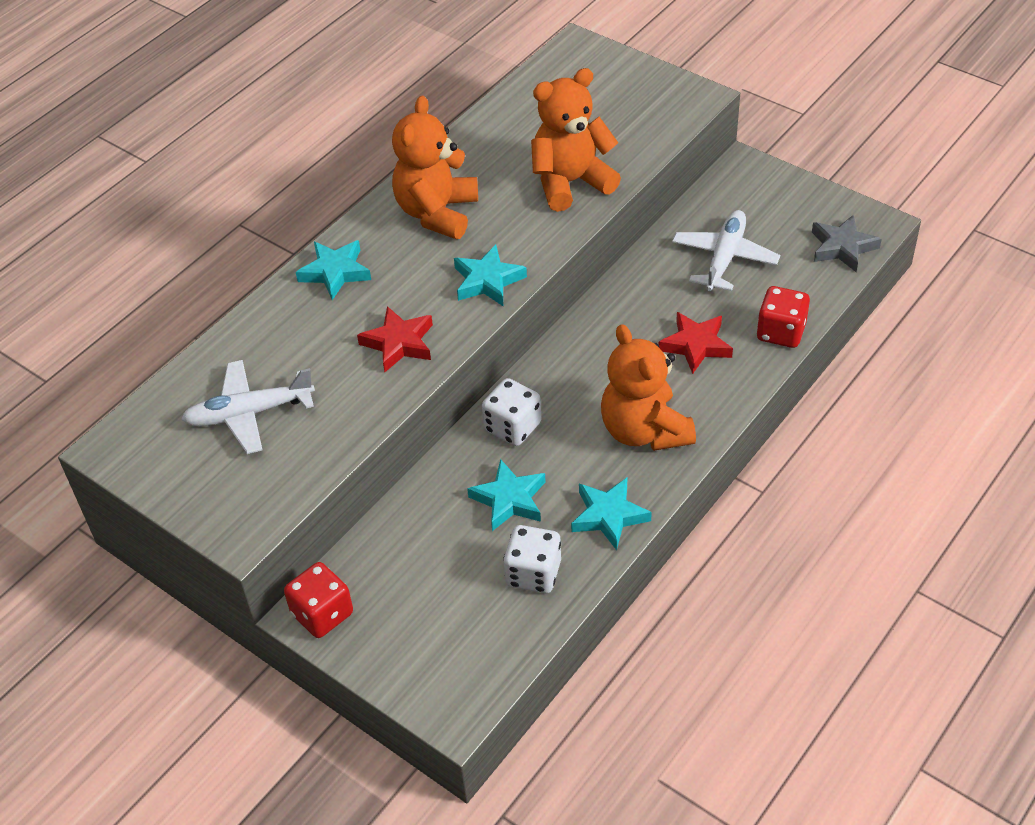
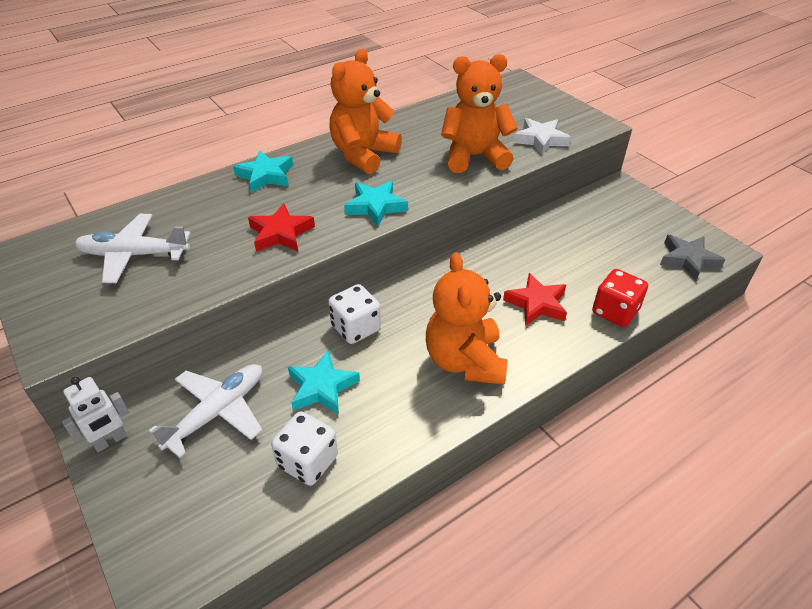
camera: 15 degrees right, 5 degrees down
(322, 614) = (110, 441): red dice -> white robot
(609, 516) = (401, 428): turquoise star -> none
(638, 137) = (540, 140): none -> white star
(724, 258) = (584, 245): white plane -> white plane (218, 412)

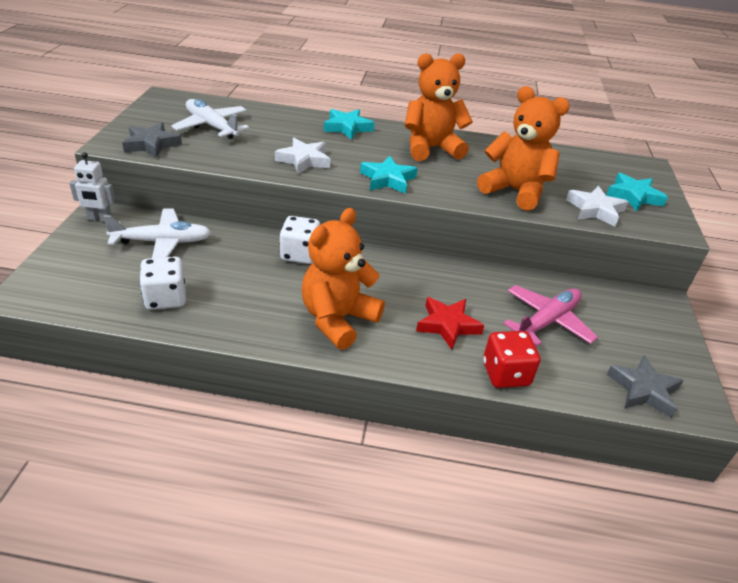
camera: 40 degrees right, 5 degrees down
(102, 317) = (152, 144): none -> grey star
(281, 233) = (304, 160): red star -> white star
(322, 387) = (231, 269): turquoise star -> turquoise star (633, 196)
(584, 252) = (547, 321): none -> pink plane

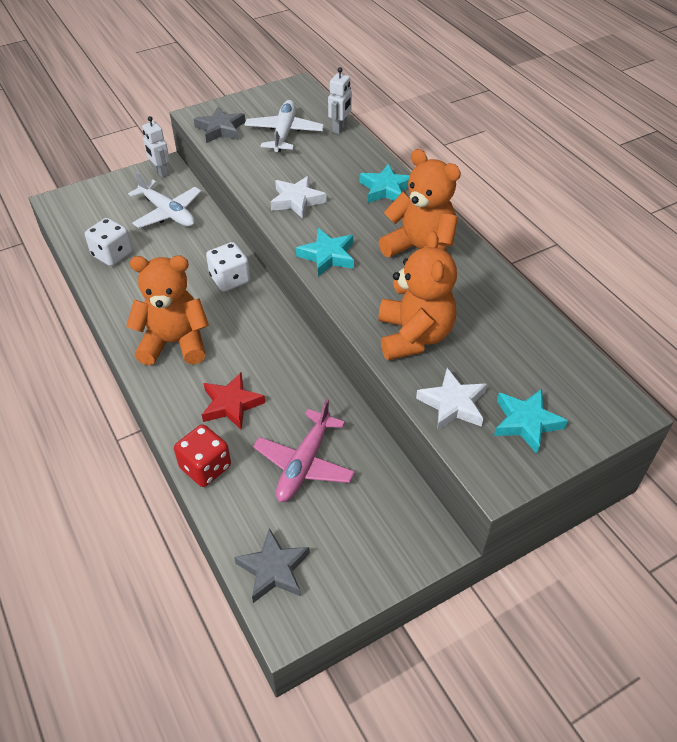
camera: 55 degrees right, 10 degrees up
(248, 108) = (340, 128): none -> white robot
(547, 321) = (304, 464): pink plane -> pink plane turned 105 degrees clockwise

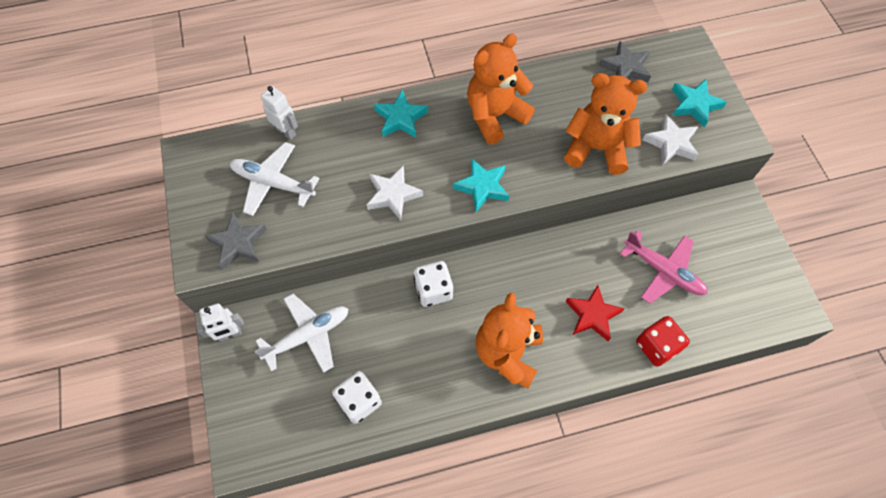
camera: 75 degrees left, 15 degrees up
(273, 569) = (756, 312): grey star -> grey star (625, 68)

